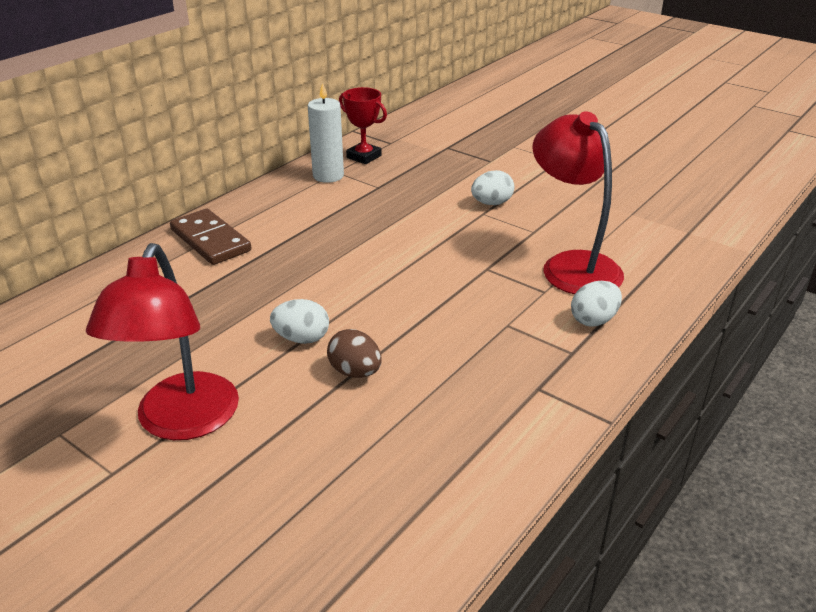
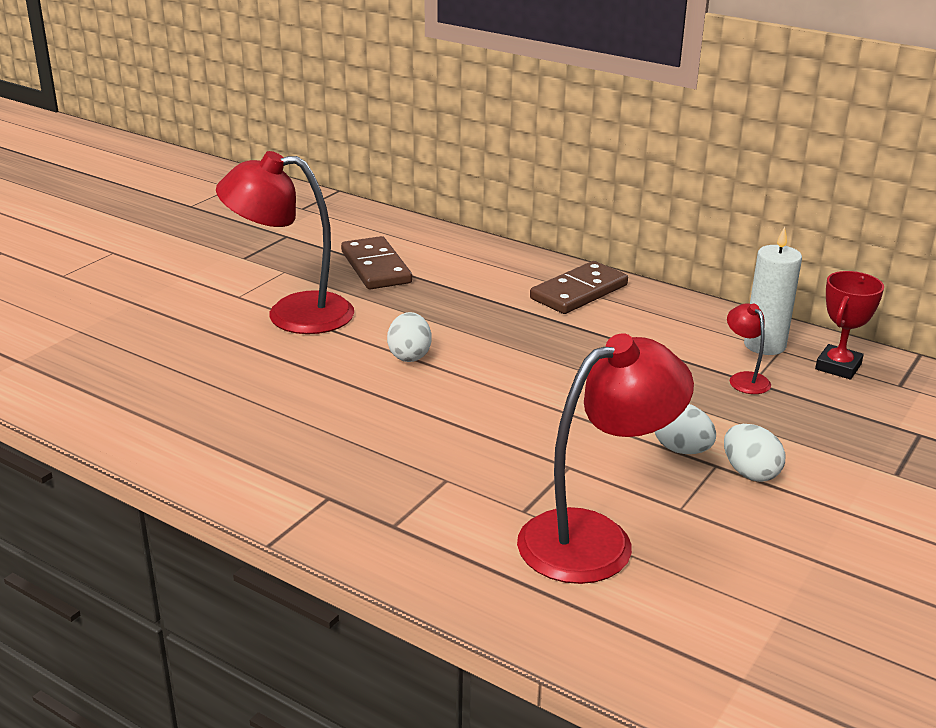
camera: 85 degrees right, 5 degrees down
(91, 358) = (375, 267): none -> brown domino
(355, 372) = (357, 387): brown egg -> none
(374, 189) = (744, 379): none -> red lamp
(593, 320) = (463, 548): white egg -> white egg (681, 450)

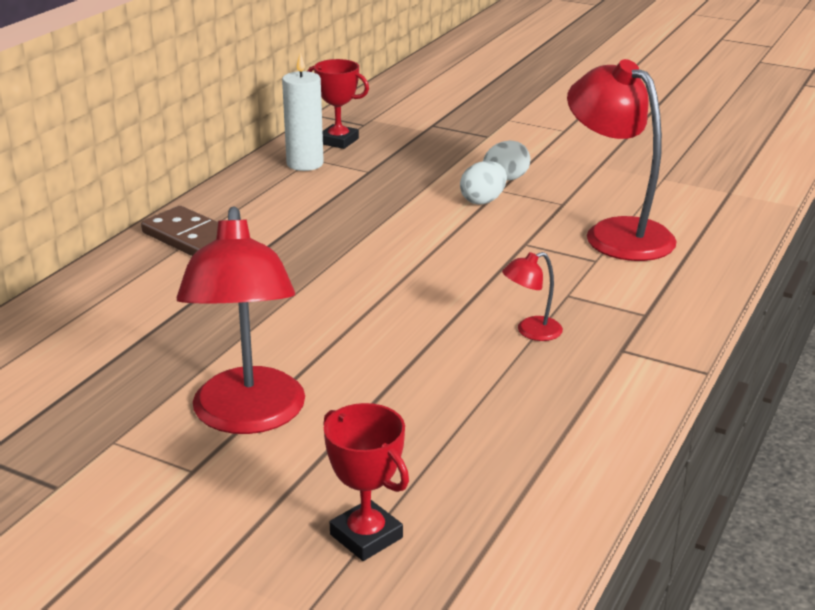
camera: 95 degrees left, 0 degrees up
(134, 352) = (366, 536): none -> red trophy
(375, 267) = (111, 368): brown domino -> none
(409, 355) = (347, 327): white egg -> none
(744, 379) = (365, 174): red lamp -> red lamp (531, 332)

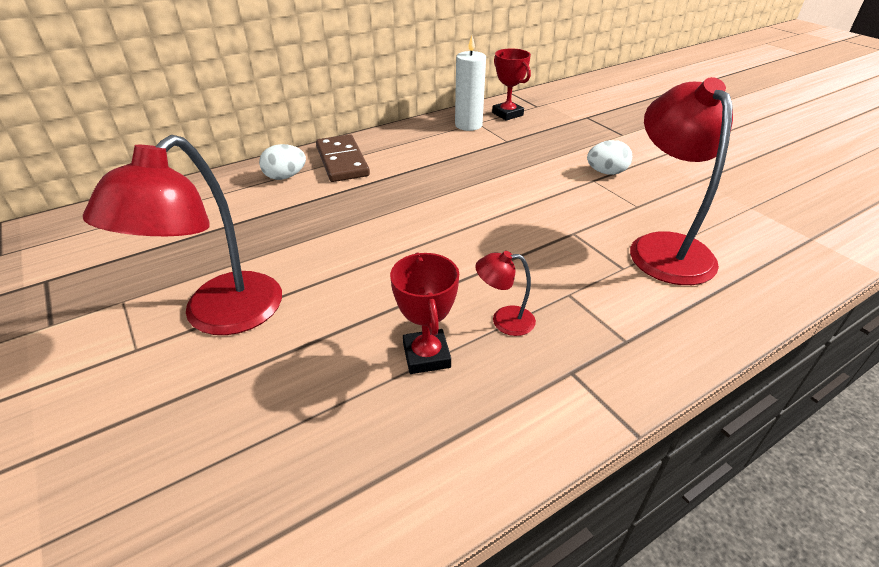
camera: 30 degrees right, 10 degrees up
(366, 536) = (168, 482): red trophy -> red trophy (426, 355)
(483, 201) = (571, 186): white egg -> white egg (285, 177)

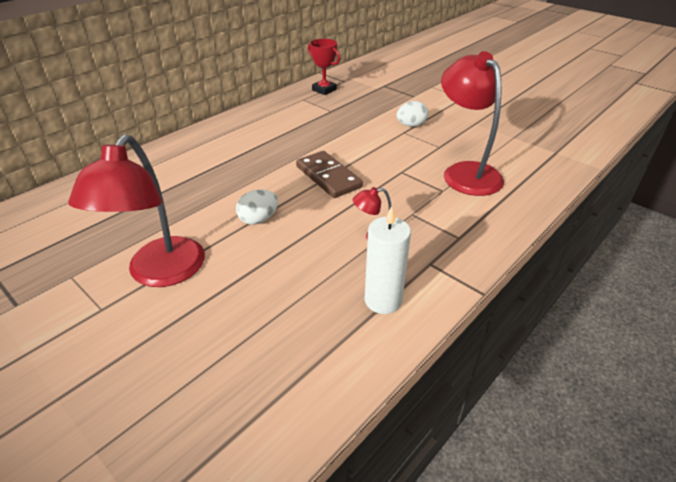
camera: 15 degrees left, 0 degrees up
(285, 177) = (164, 161): white egg -> white egg (258, 219)
(342, 161) = (207, 143): brown domino -> brown domino (328, 177)
(426, 355) = (329, 271): red trophy -> none
(468, 125) = (297, 102): white candle -> white candle (383, 300)

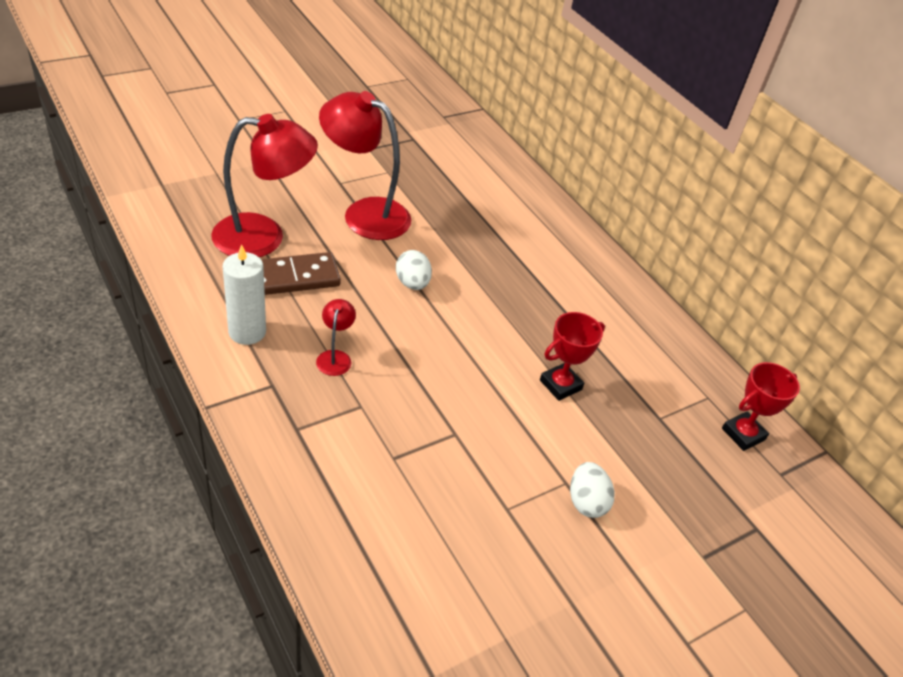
camera: 100 degrees right, 5 degrees up
(328, 142) = (560, 385): none -> red trophy
(328, 177) = (471, 358): brown domino -> brown domino (293, 277)
(465, 172) = (425, 505): red lamp -> red lamp (264, 237)

